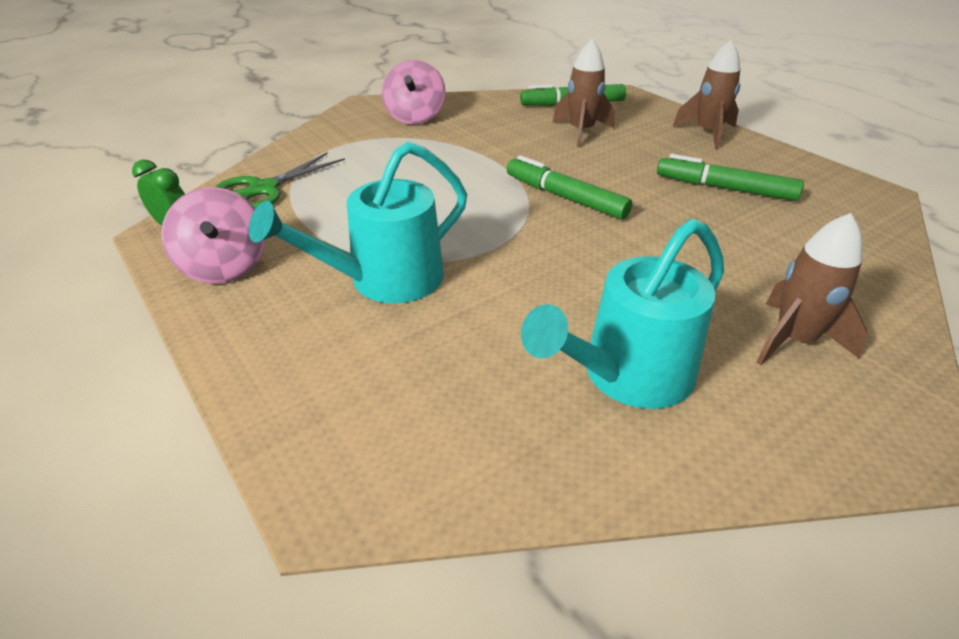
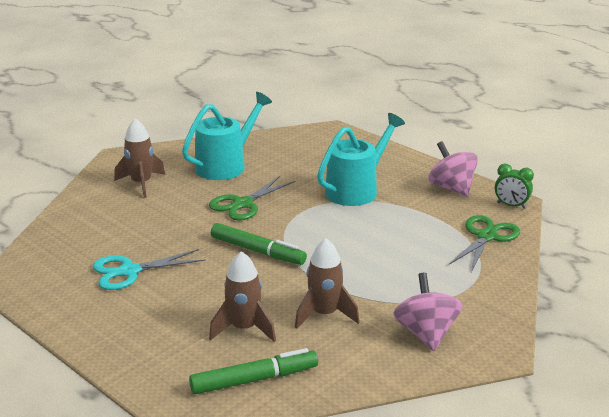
camera: 170 degrees right, 10 degrees down
(586, 271) = (243, 204): none -> green scissors
(707, 133) = (111, 341): brown rocket -> brown rocket (325, 314)
(724, 188) = (129, 271): green marker -> turquoise scissors

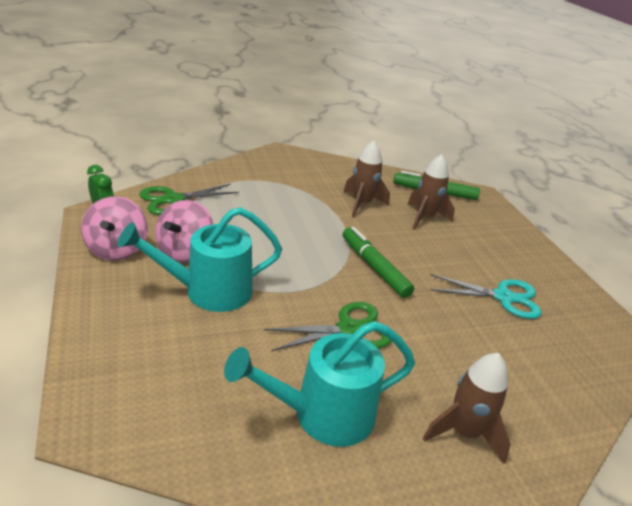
camera: 155 degrees left, 5 degrees up
(426, 333) = (309, 172): pink spinning top -> pink spinning top (185, 251)

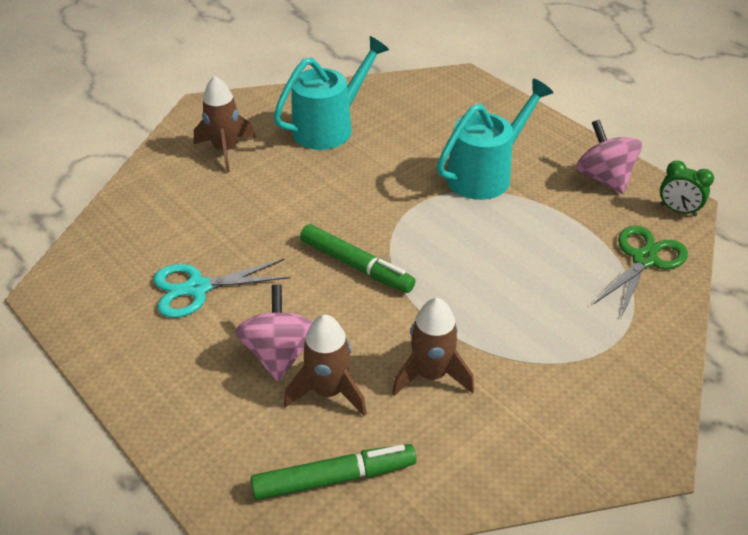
camera: 160 degrees right, 10 degrees up
(185, 251) = (549, 201): pink spinning top -> pink spinning top (279, 354)
(349, 329) = (344, 189): green scissors -> none

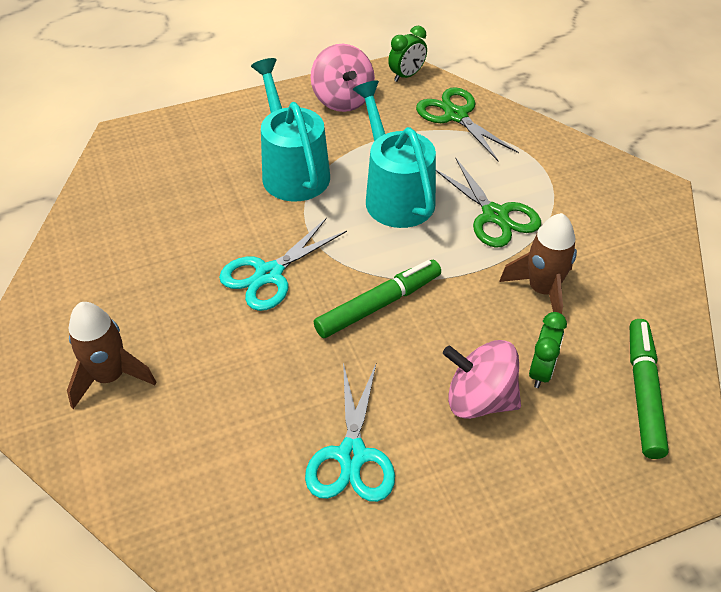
camera: 70 degrees left, 5 degrees up
(328, 391) = (541, 371): brown rocket -> green clock
(329, 127) = (132, 266): turquoise watering can -> turquoise watering can (395, 195)
(357, 195) = (269, 275): none -> turquoise scissors
(514, 319) = (495, 215): none -> green scissors
(604, 178) = (343, 99): pink spinning top -> pink spinning top turned 105 degrees counterclockwise

